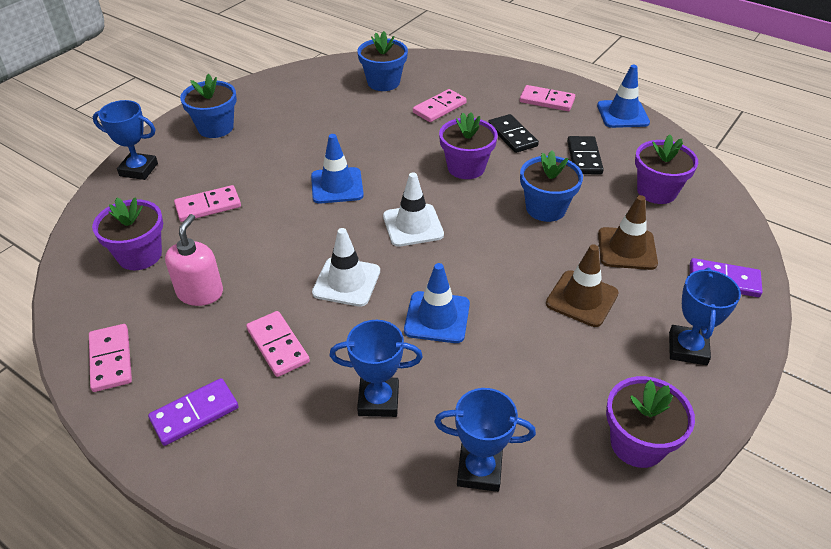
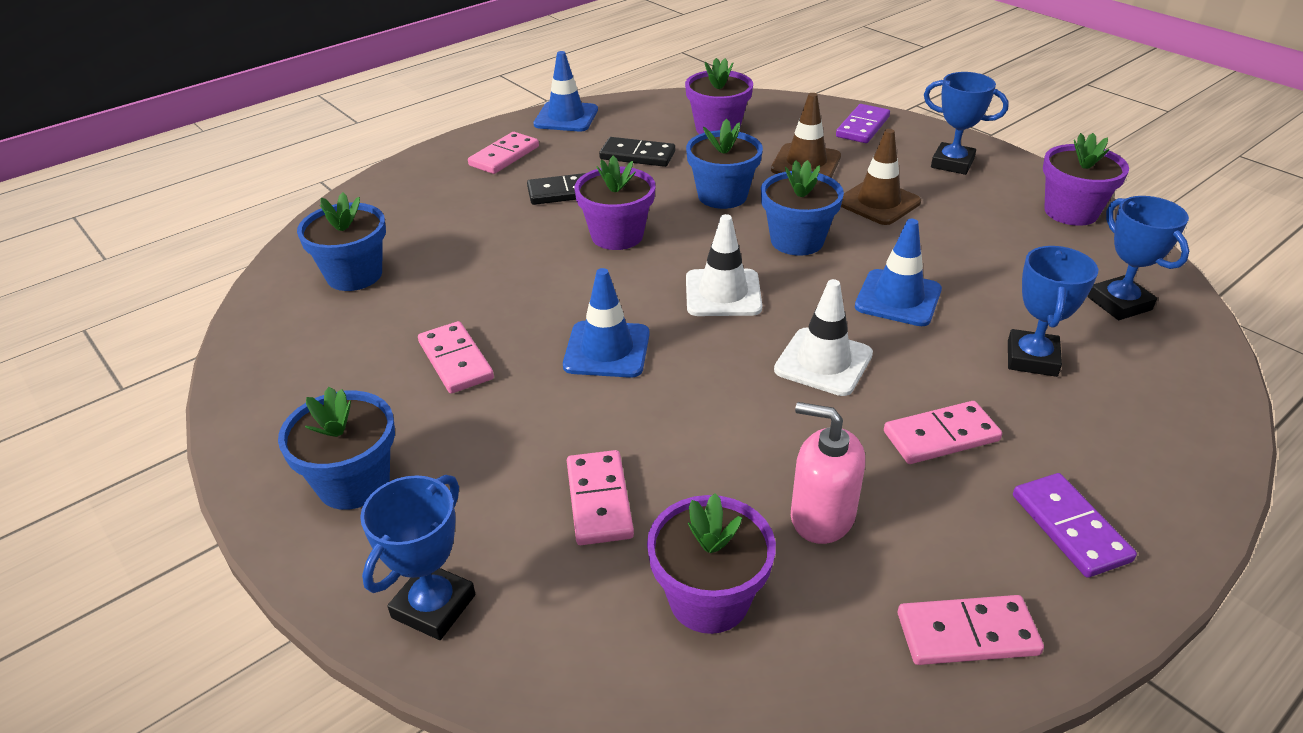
camera: 75 degrees left, 5 degrees down
(439, 108) = (463, 235): pink domino -> pink domino (455, 361)
(479, 470) = (1119, 303): blue trophy -> blue trophy turned 45 degrees counterclockwise
(497, 255) = (797, 241): none -> blue flower pot

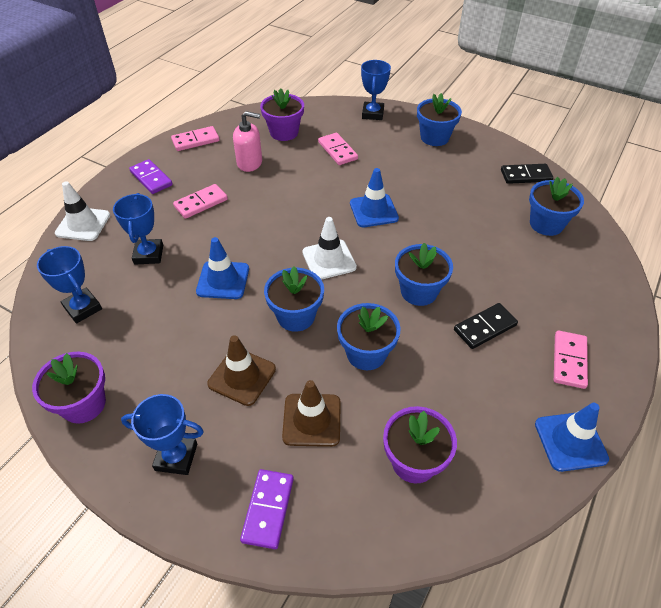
camera: 160 degrees right, 10 degrees up
(455, 361) = (442, 189): pink domino -> none
(617, 235) = (419, 291): purple flower pot -> blue flower pot
(637, 155) = (462, 392): black domino -> black domino (525, 176)
(823, 362) = (261, 228): white traffic cone -> white traffic cone (83, 224)

